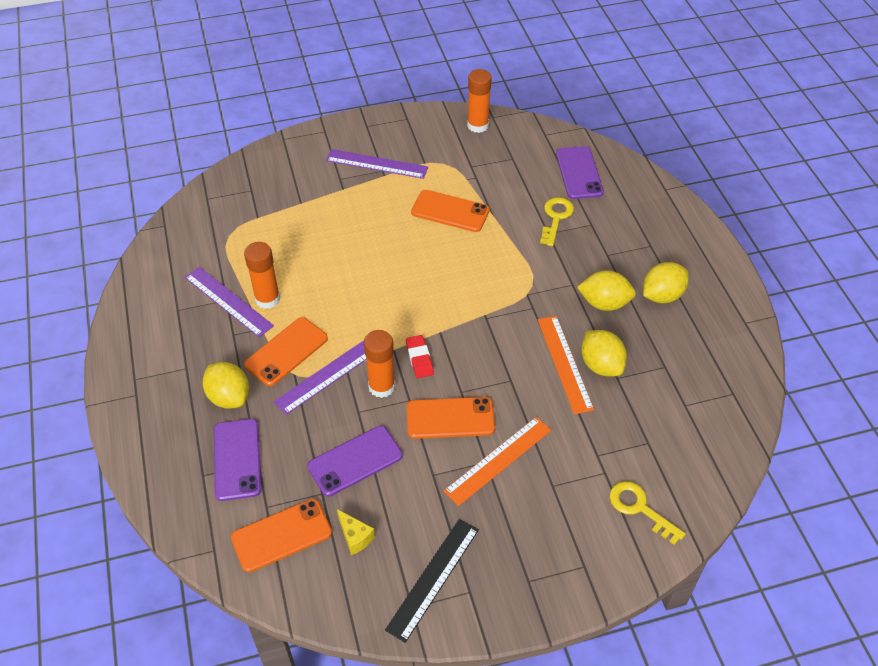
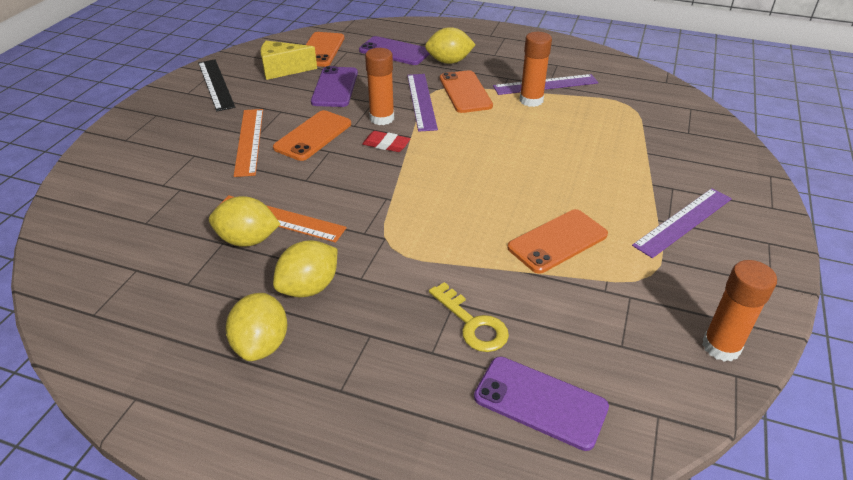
camera: 125 degrees right, 10 degrees down
(355, 537) = (283, 70): yellow cheese -> yellow cheese, size x1.62
(639, 508) = (112, 185): yellow key -> none

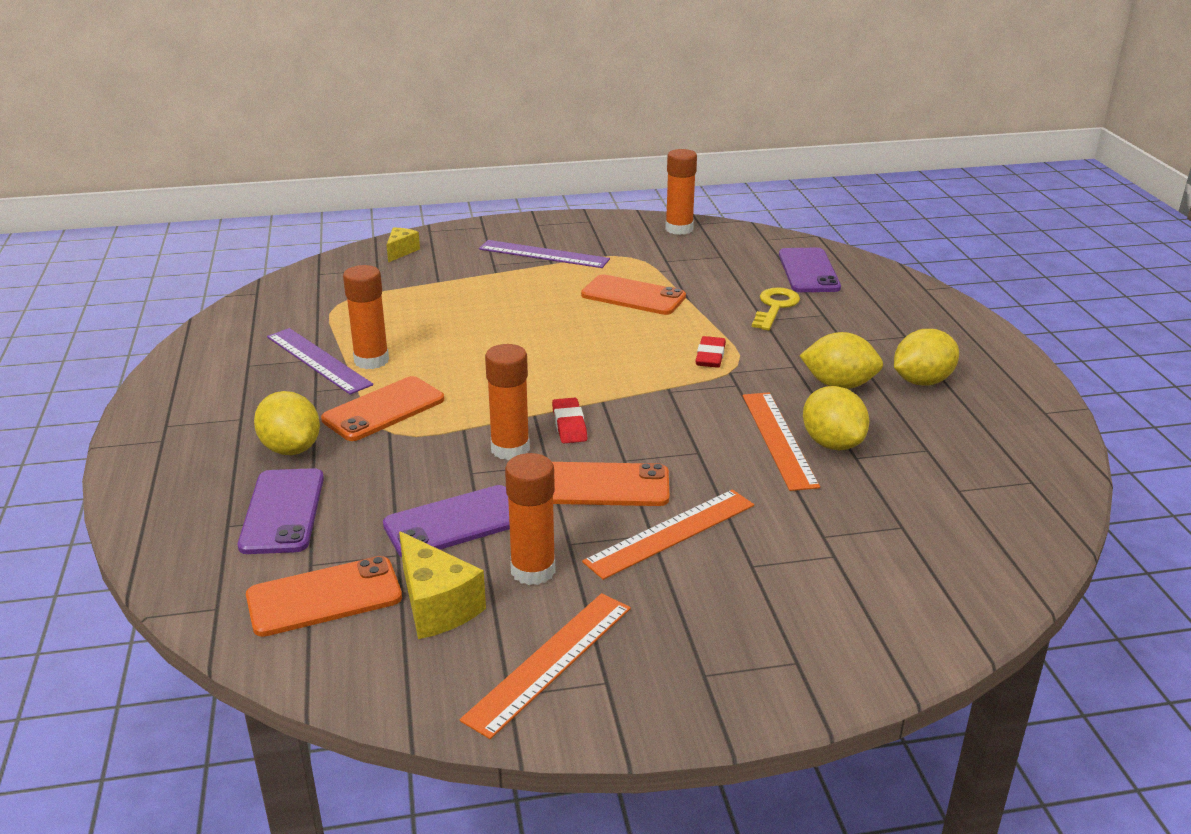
camera: 120 degrees left, 10 degrees down
(216, 84) = (549, 662): black ruler -> orange ruler
(274, 96) = (533, 570): none -> orange glue stick
(416, 238) = (710, 356): none -> red eraser
(421, 101) = (437, 434): purple ruler -> none
(722, 150) = (401, 251): none -> yellow cheese

